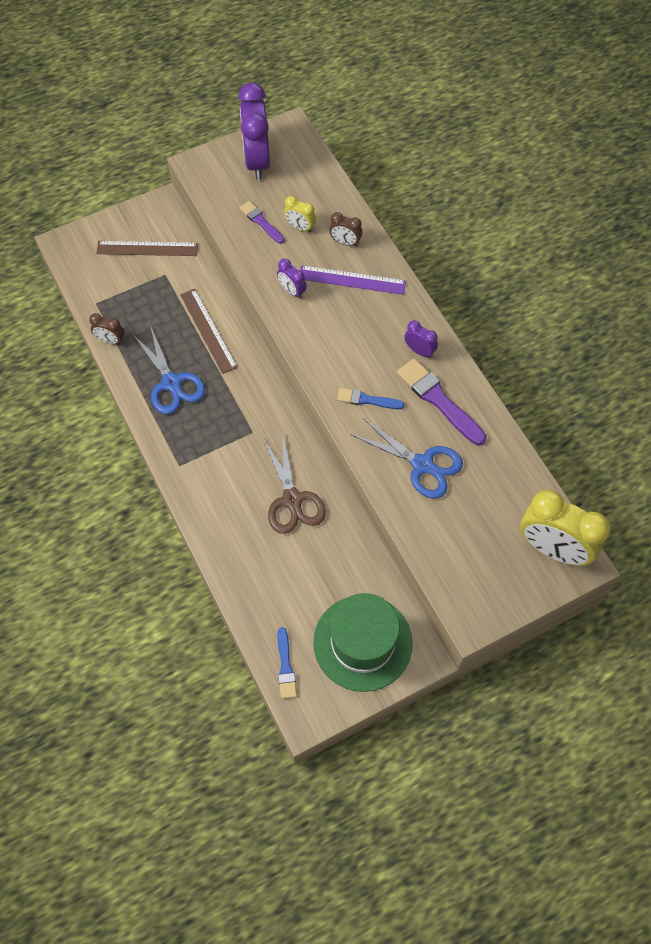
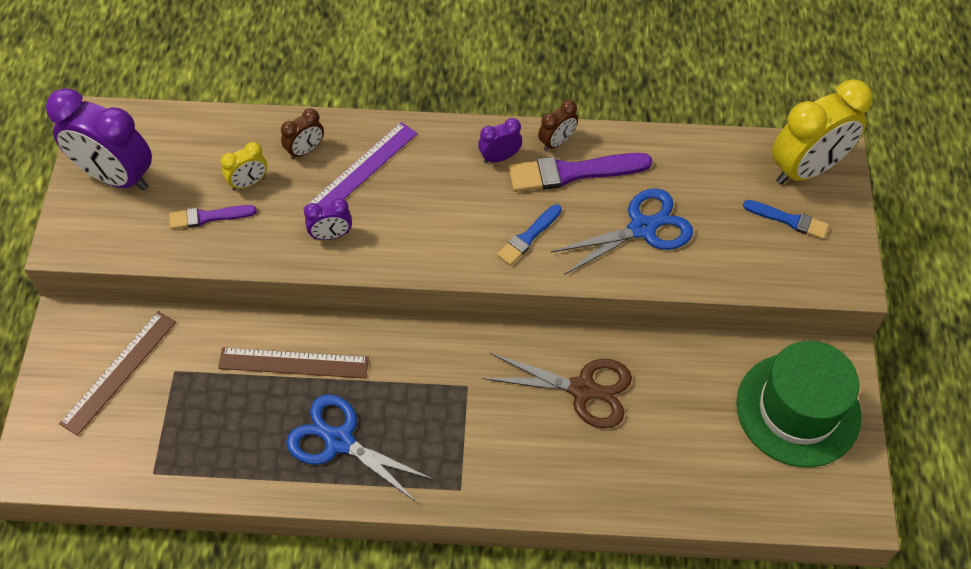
camera: 60 degrees left, 5 degrees down
(110, 340) = (224, 482): brown clock -> brown clock (556, 142)
(171, 383) = (339, 441): blue scissors -> blue scissors turned 150 degrees counterclockwise
(285, 666) = (788, 503): blue brush -> blue brush (789, 220)

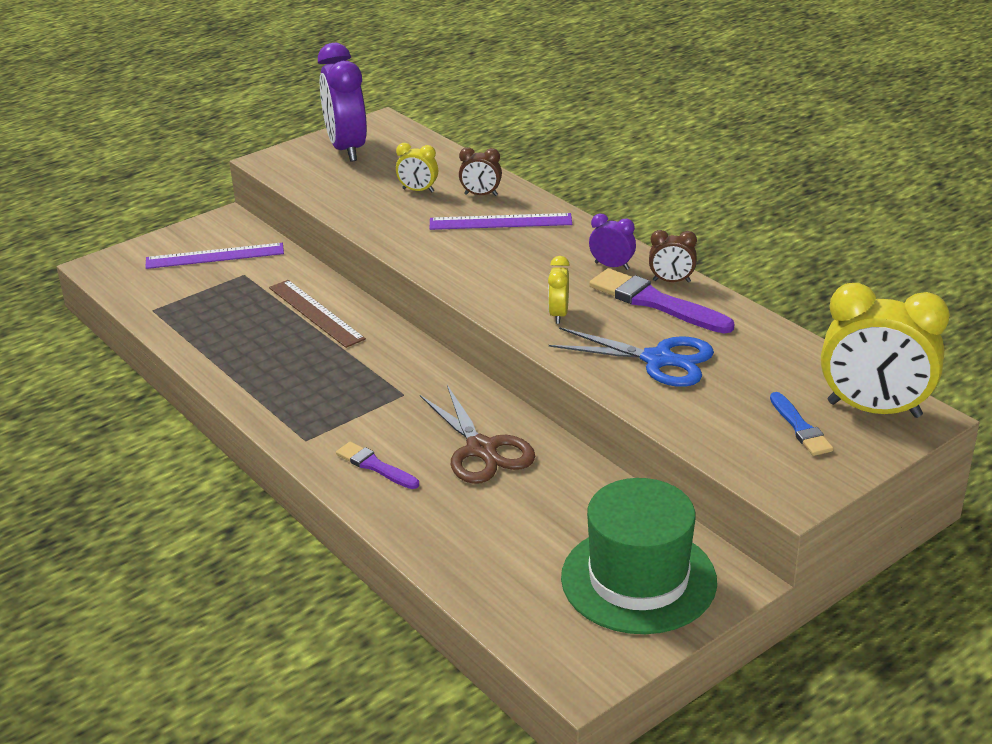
camera: 50 degrees right, 25 degrees down
(119, 372) = (215, 256): brown ruler -> purple ruler
(208, 217) = (366, 192): purple brush -> purple brush (375, 466)
(331, 235) = (424, 240): purple clock -> none
(339, 441) = (276, 365): blue scissors -> none
(528, 237) = (558, 314): blue brush -> yellow clock

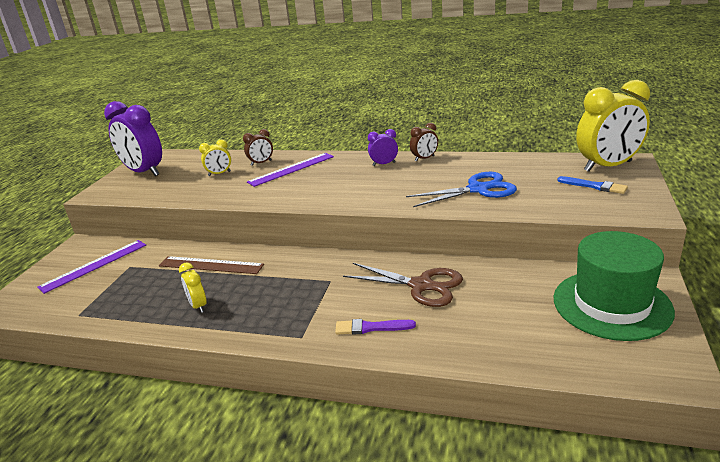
camera: 35 degrees left, 5 degrees down
(558, 314) = (392, 192): yellow clock -> yellow clock (198, 306)
(655, 302) = (432, 169): purple brush -> none

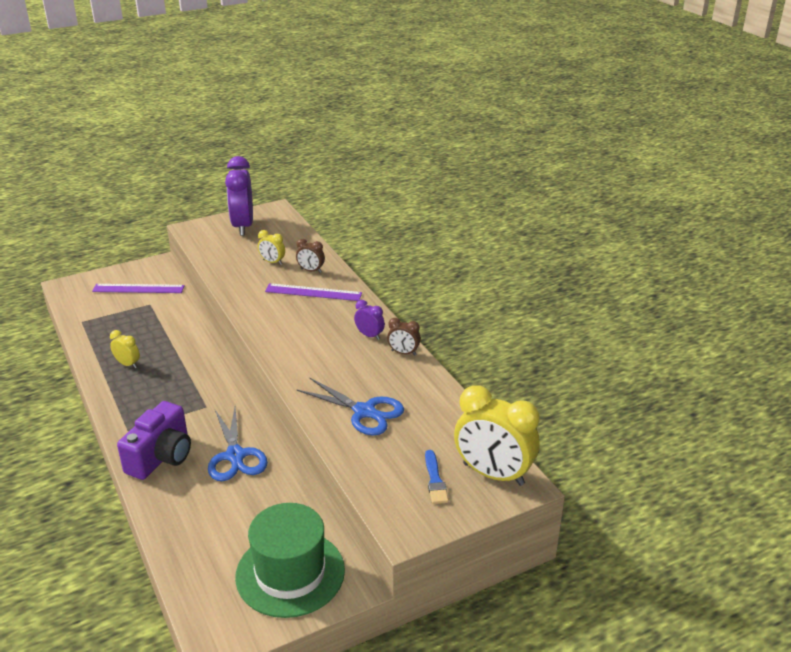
camera: 45 degrees right, 5 degrees up
(198, 306) = (128, 364): yellow clock -> yellow clock turned 105 degrees clockwise
(210, 265) = (180, 338): brown ruler -> none
(371, 328) = (161, 457): purple brush -> purple camera
(421, 286) = (235, 456): brown scissors -> blue scissors

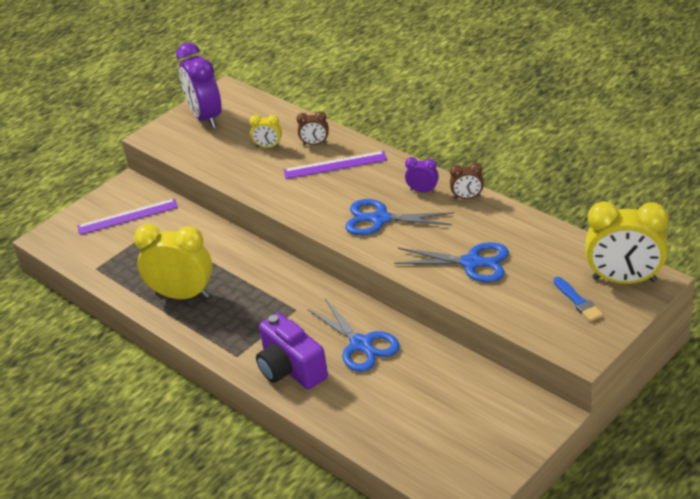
camera: 15 degrees left, 5 degrees up
(128, 364) = (182, 295): yellow clock -> yellow clock, size x2.13
(161, 457) = (291, 369): purple camera -> purple camera turned 135 degrees clockwise
(290, 573) = (489, 425): green hat -> none
(315, 348) = (380, 219): none -> blue scissors

